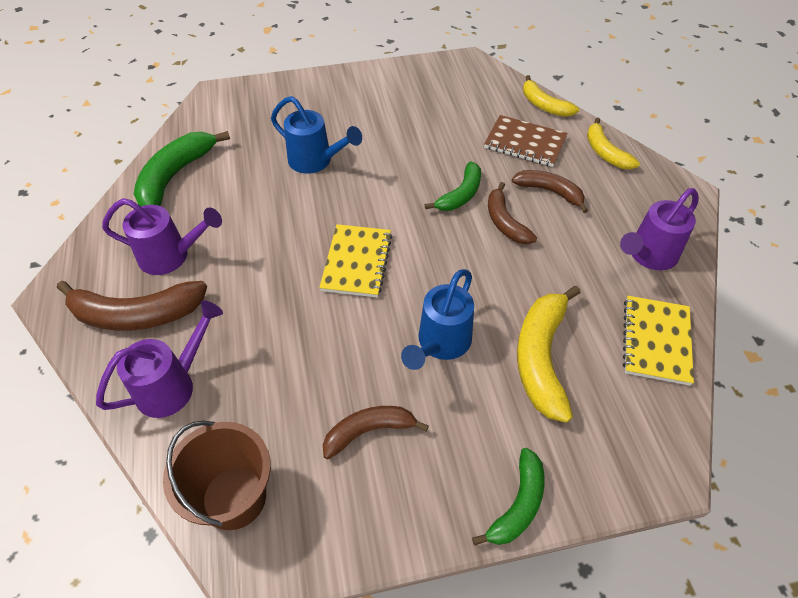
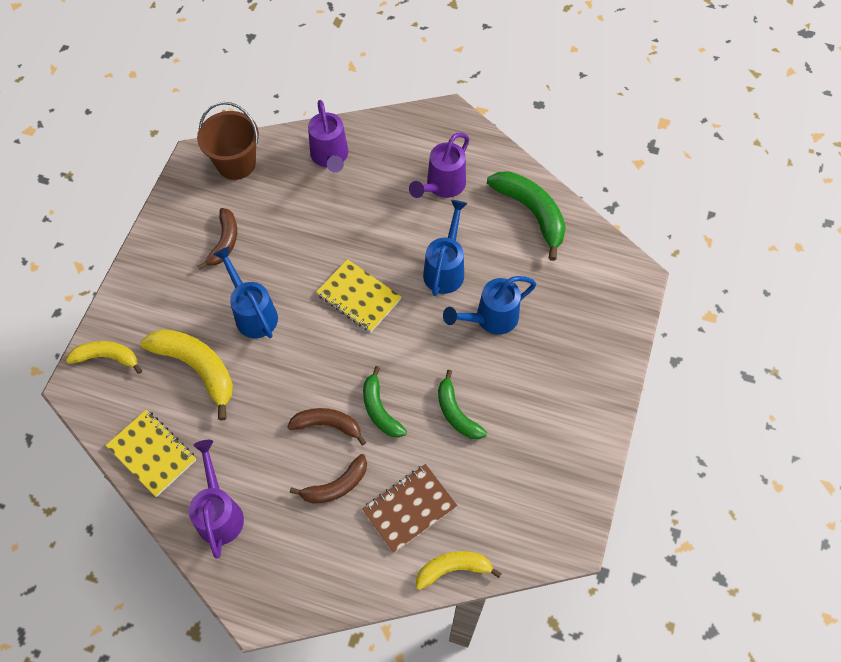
camera: 120 degrees right, 10 degrees up
(137, 314) = (400, 153): brown banana -> none
(280, 211) = (445, 269): none -> blue watering can
(518, 504) = (125, 293): green banana -> green banana (456, 413)
(605, 152) = (351, 576): yellow banana -> yellow banana (107, 357)

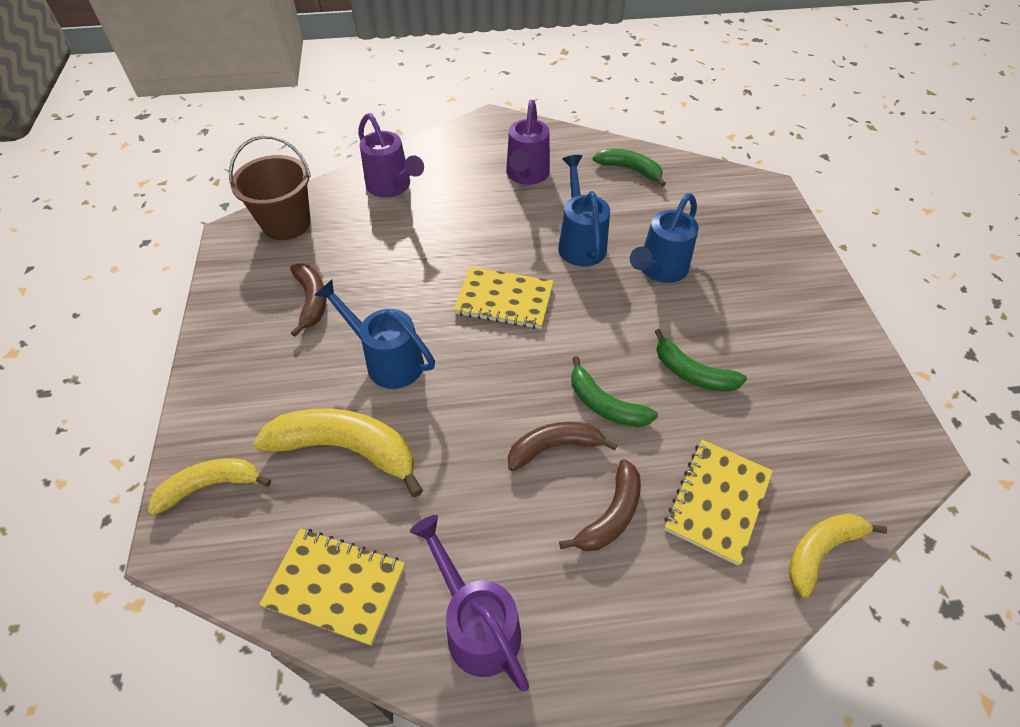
camera: 25 degrees left, 10 degrees down
(409, 508) = (717, 501): brown notebook -> yellow notebook
(531, 213) = (630, 170): green banana -> green banana, size x0.63

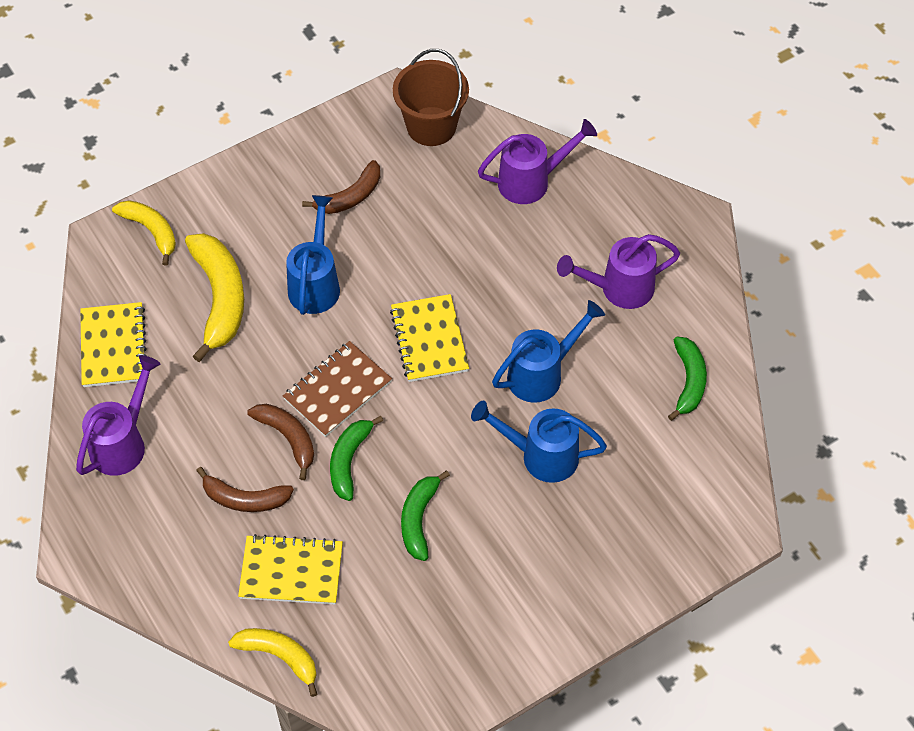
camera: 65 degrees right, 5 degrees up
(392, 187) = (531, 181): purple watering can -> purple watering can turned 135 degrees counterclockwise
(520, 386) = (337, 390): none -> brown notebook

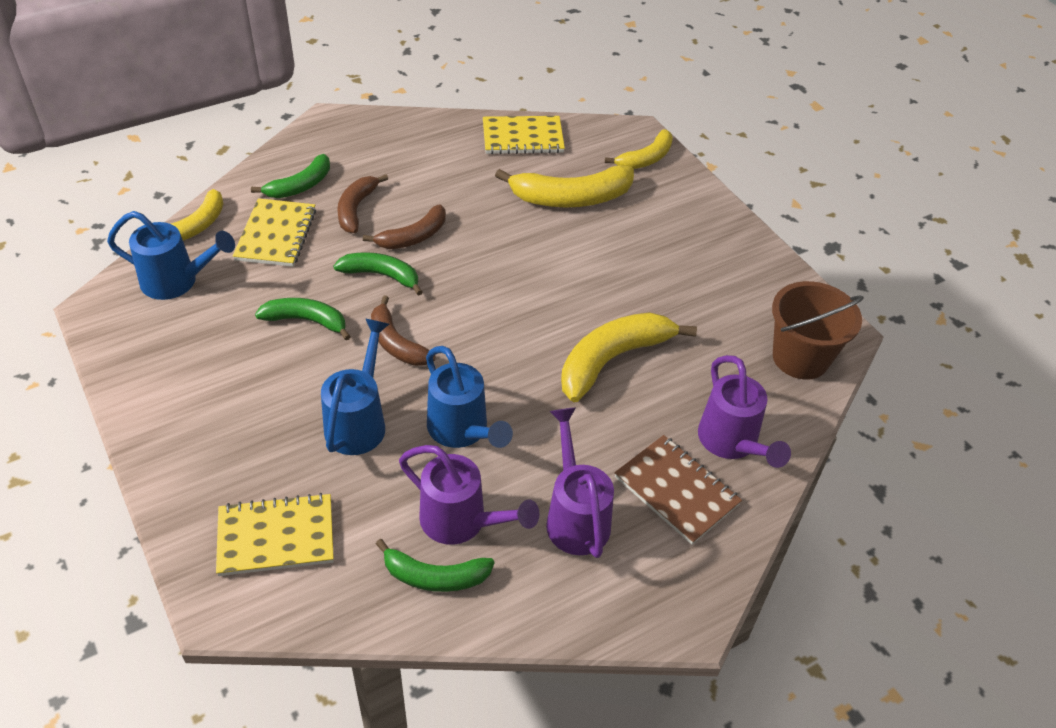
camera: 90 degrees right, 10 degrees down
(122, 443) = (425, 142): purple watering can -> purple watering can (461, 522)
(205, 562) = (300, 186): none -> green banana
(315, 284) = (586, 260): blue watering can -> blue watering can (176, 281)
(337, 390) = (461, 271): brown notebook -> brown notebook (676, 491)
(350, 197) = (696, 289): brown banana -> brown banana (396, 343)
(429, 340) = (514, 340): yellow notebook -> yellow notebook (276, 537)
(447, 263) = (612, 360): none -> yellow banana

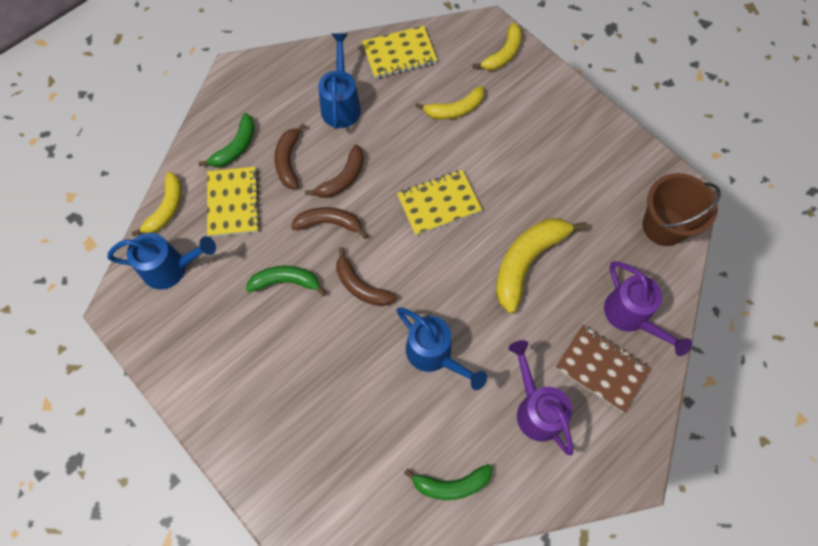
camera: 10 degrees left, 20 degrees up
(276, 537) = (328, 481): yellow notebook -> yellow notebook (439, 204)
(358, 422) = (355, 366): blue watering can -> blue watering can (341, 105)
(381, 275) = (329, 223): green banana -> brown banana
(461, 522) = (456, 434): purple watering can -> none
(571, 198) = (455, 109): yellow banana -> yellow banana, size x0.63

